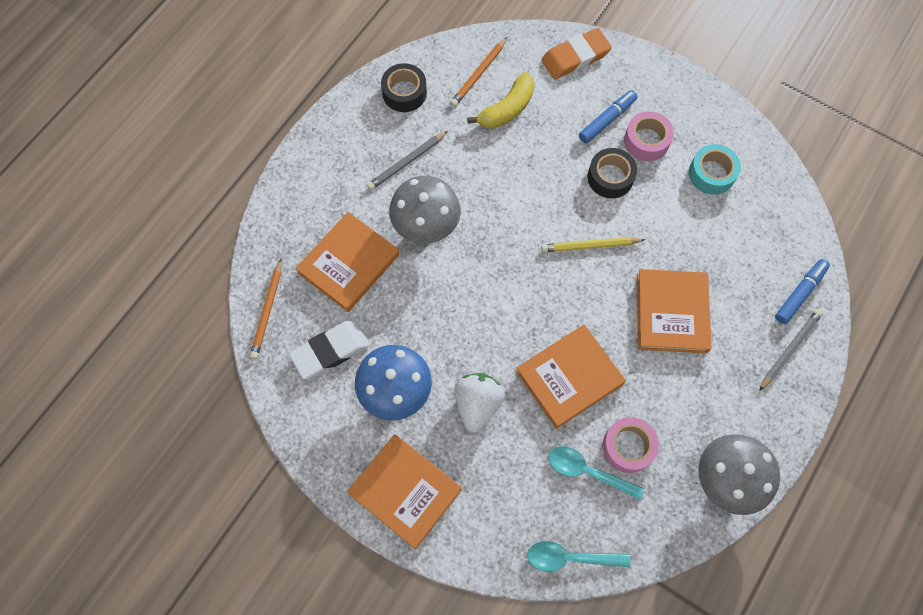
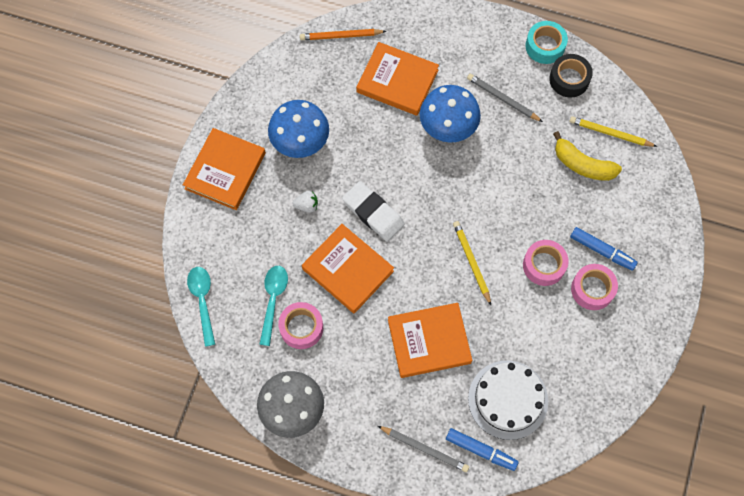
camera: 75 degrees right, 0 degrees up
(330, 351) = (321, 89): white eraser -> white eraser (373, 213)
(426, 227) = (447, 129): grey mushroom -> blue mushroom
(477, 404) = (307, 205): white strawberry -> white strawberry, size x0.54
(479, 74) = (610, 133): orange pencil -> yellow pencil
(575, 57) = (659, 210): orange eraser -> none
(610, 177) = (544, 265): black tape -> pink tape
(711, 174) = (578, 353): turquoise tape -> turquoise tape (545, 46)
(749, 253) = (508, 399): none -> white cake

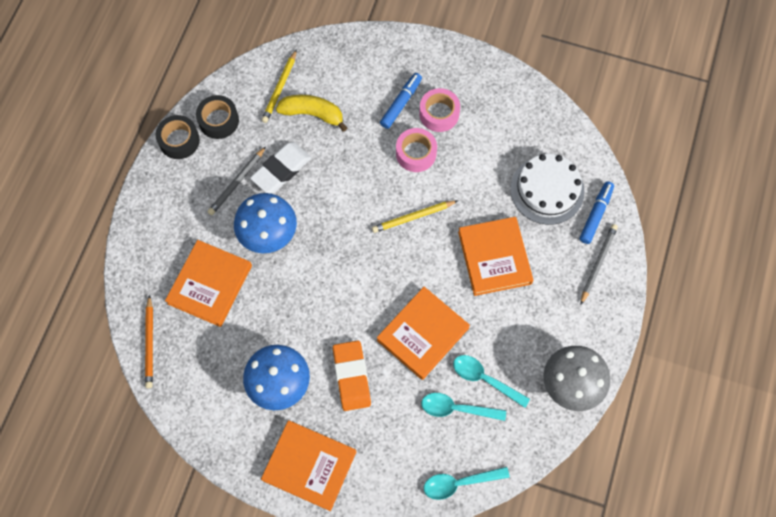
camera: 90 degrees left, 0 degrees up
(301, 328) = (485, 379): pink tape -> turquoise spoon
(307, 205) = (351, 376): white strawberry -> orange eraser
(373, 213) = (361, 309): white eraser -> white eraser (281, 170)
(545, 46) = (179, 140): turquoise tape -> black tape
(583, 165) = (312, 114): yellow banana -> yellow banana turned 105 degrees counterclockwise

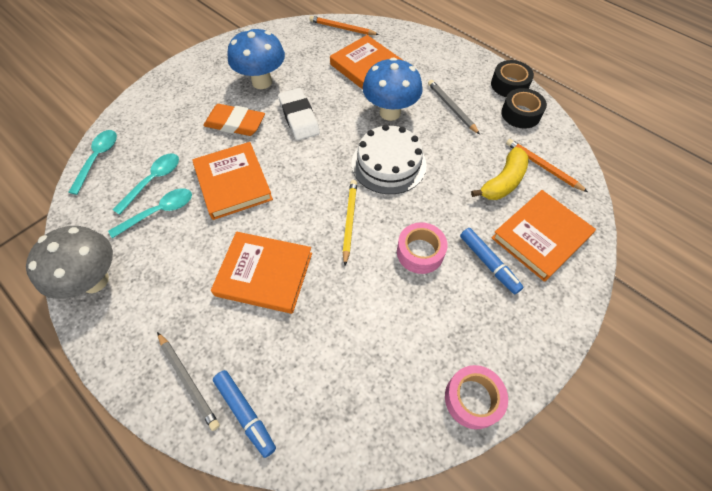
camera: 115 degrees right, 10 degrees down
(280, 88) = (542, 166): yellow pencil -> orange pencil
(281, 170) = (450, 140): white eraser -> white eraser (299, 117)
(309, 466) = (191, 79): orange book -> orange book (540, 237)
(439, 114) = (461, 296): pink tape -> pink tape (472, 399)
(547, 190) = (308, 370): white cake -> white cake (388, 164)

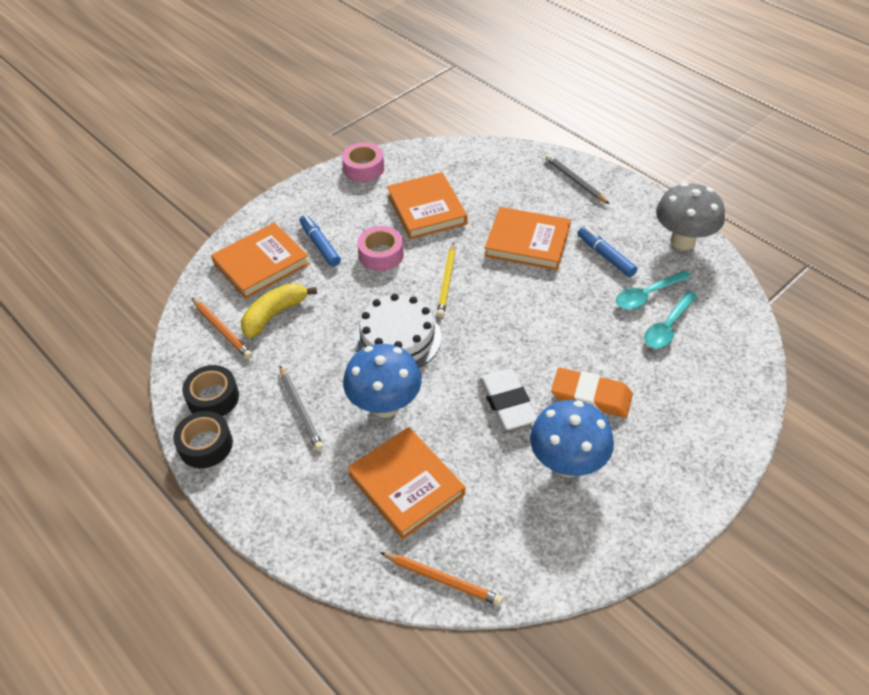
camera: 175 degrees left, 10 degrees down
(98, 159) = (747, 354): turquoise spoon -> none
(233, 183) = (575, 322): orange book -> orange book (426, 209)
(245, 413) = (528, 165): blue marker -> blue marker (605, 256)

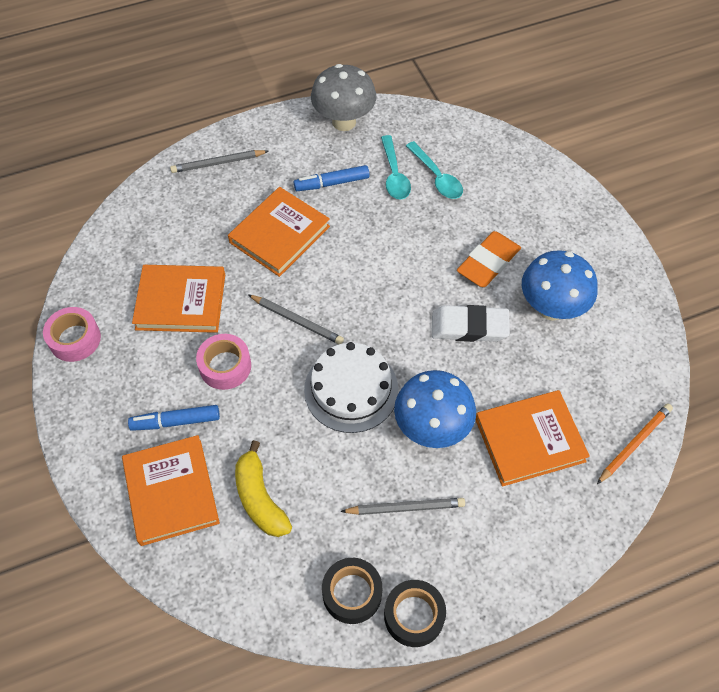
camera: 70 degrees left, 10 degrees up
(222, 330) = (255, 561): orange pencil -> none
(447, 282) = (297, 321): yellow pencil -> grey pencil

